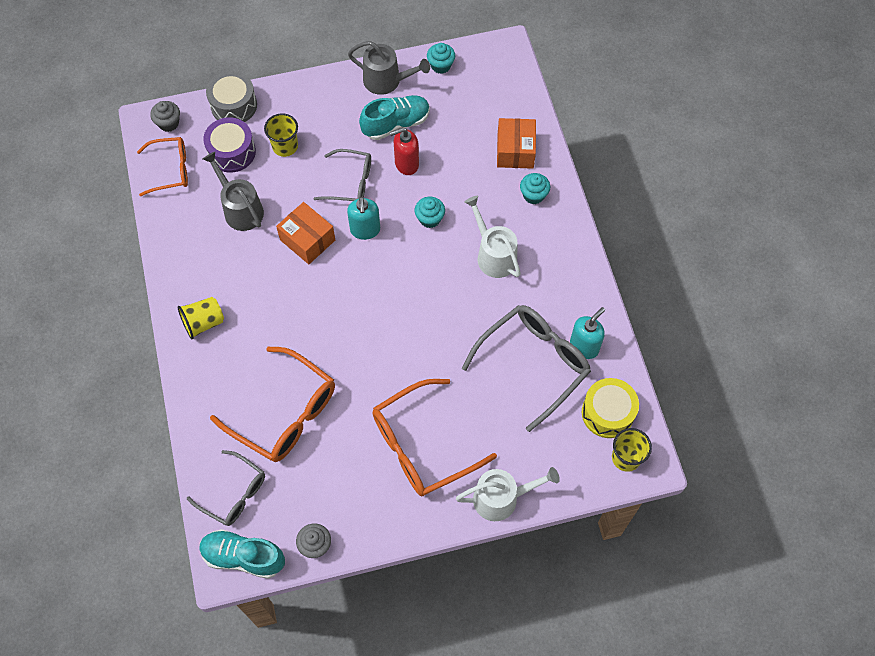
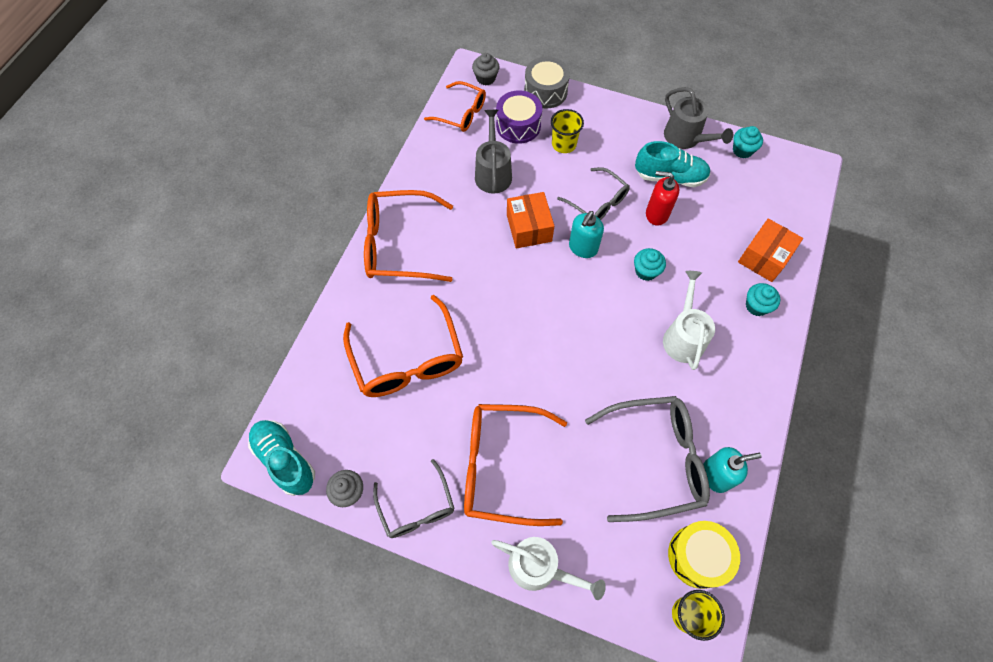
camera: 35 degrees right, 0 degrees up
(204, 323) = (399, 244): yellow cup -> orange glasses
(234, 493) = (318, 400): grey glasses -> grey glasses (417, 507)

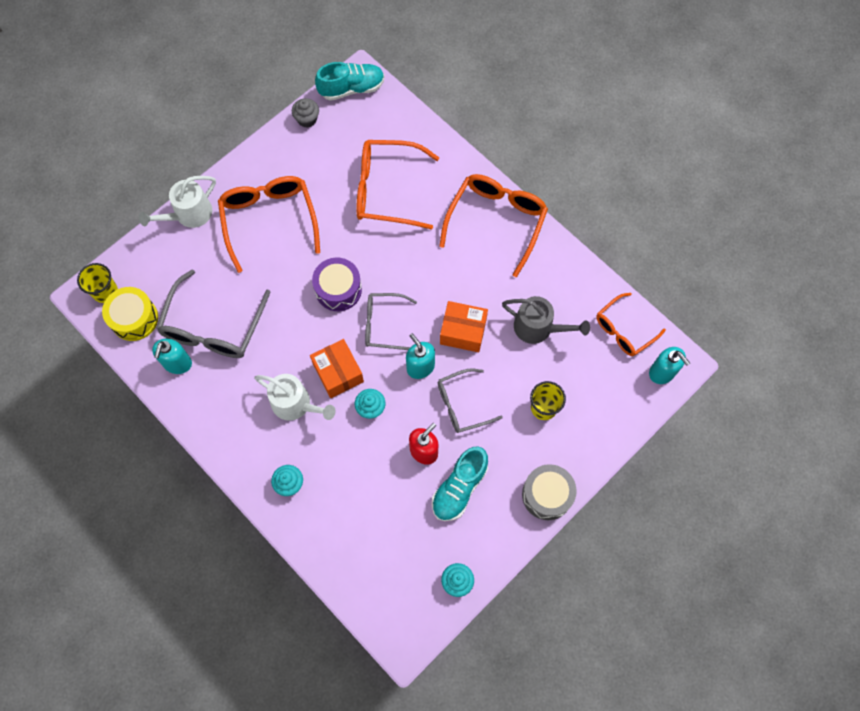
camera: 115 degrees right, 5 degrees up
(417, 507) = (272, 156): grey glasses -> grey glasses (383, 324)
(486, 78) = (662, 372): grey cupcake -> turquoise soap dispenser
(501, 466) = (269, 220): orange glasses -> orange glasses turned 45 degrees counterclockwise
(518, 125) = (585, 376): purple drum -> purple drum (338, 289)
(545, 91) = (620, 423): grey drum -> grey drum (547, 495)
(685, 138) = (498, 532): grey watering can -> none
(764, 257) = (330, 522): orange box -> orange box (338, 373)

